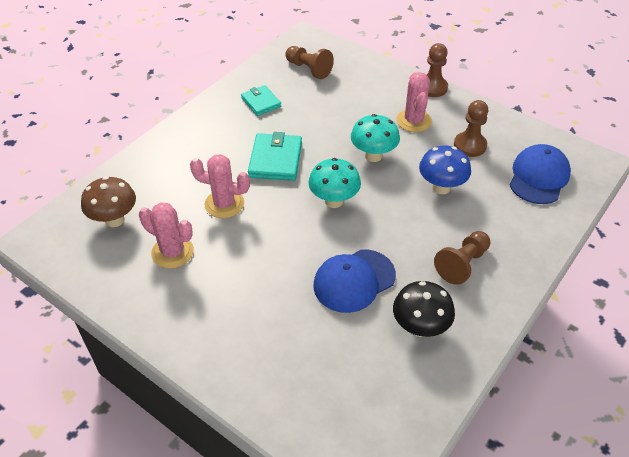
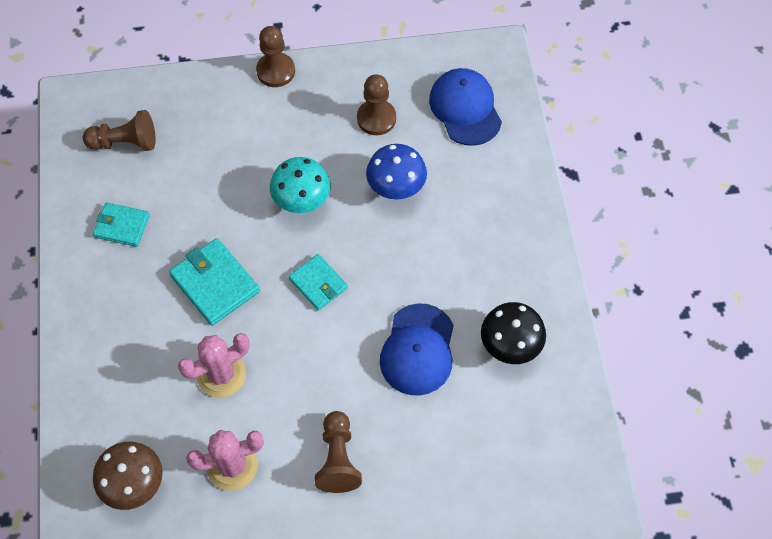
camera: 45 degrees left, 15 degrees up
(334, 201) = (318, 283): turquoise mushroom -> turquoise wallet
(413, 121) = (298, 128): pink cactus -> none
(462, 264) = (486, 256): brown pawn -> brown pawn (338, 459)

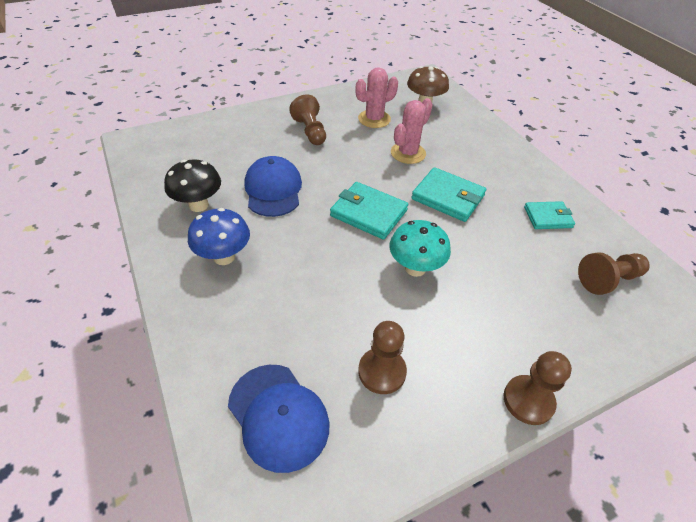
camera: 160 degrees right, 15 degrees down
(318, 283) = (368, 213): turquoise wallet -> turquoise wallet, size x1.54
(396, 188) = (331, 301): blue mushroom -> blue mushroom (224, 257)

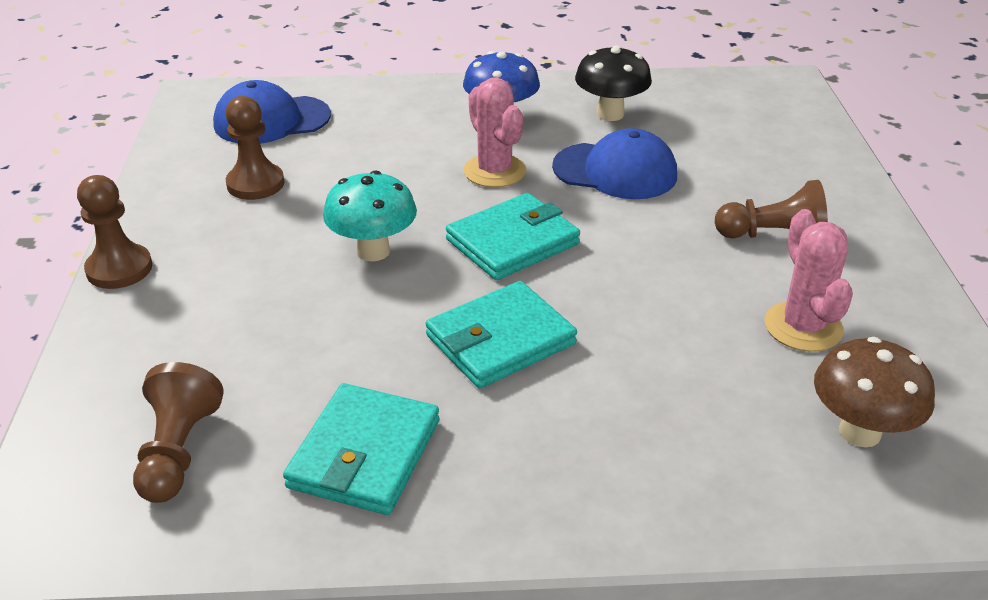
camera: 115 degrees right, 10 degrees down
(408, 153) = (658, 335): pink cactus -> pink cactus (494, 171)
(547, 217) = (365, 454): turquoise wallet -> turquoise wallet, size x1.54

